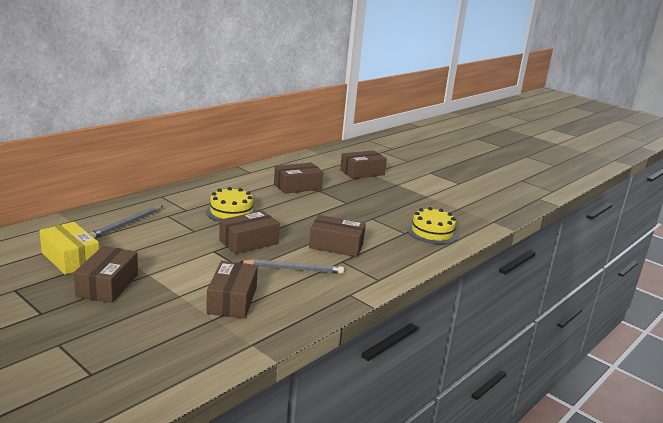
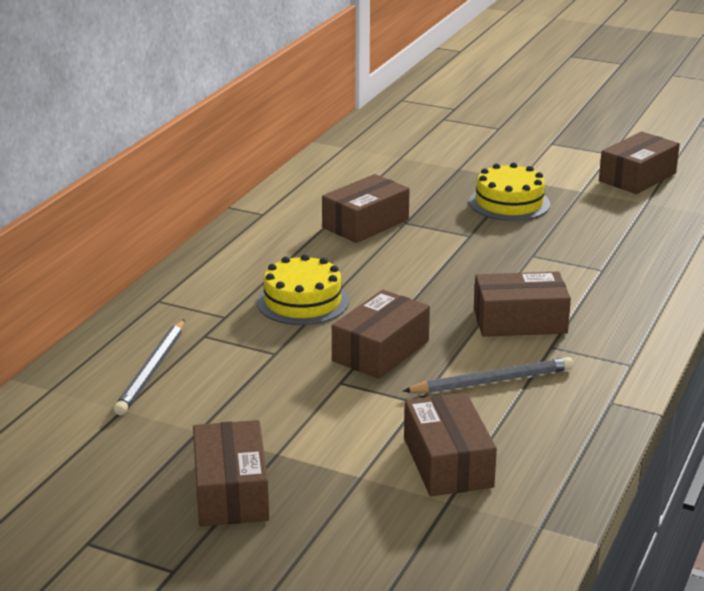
camera: 15 degrees left, 5 degrees up
(70, 258) = (122, 461): yellow box -> none
(362, 172) = (445, 169): brown box -> brown box (637, 177)
(432, 232) = (641, 258): yellow cake -> yellow cake (509, 203)

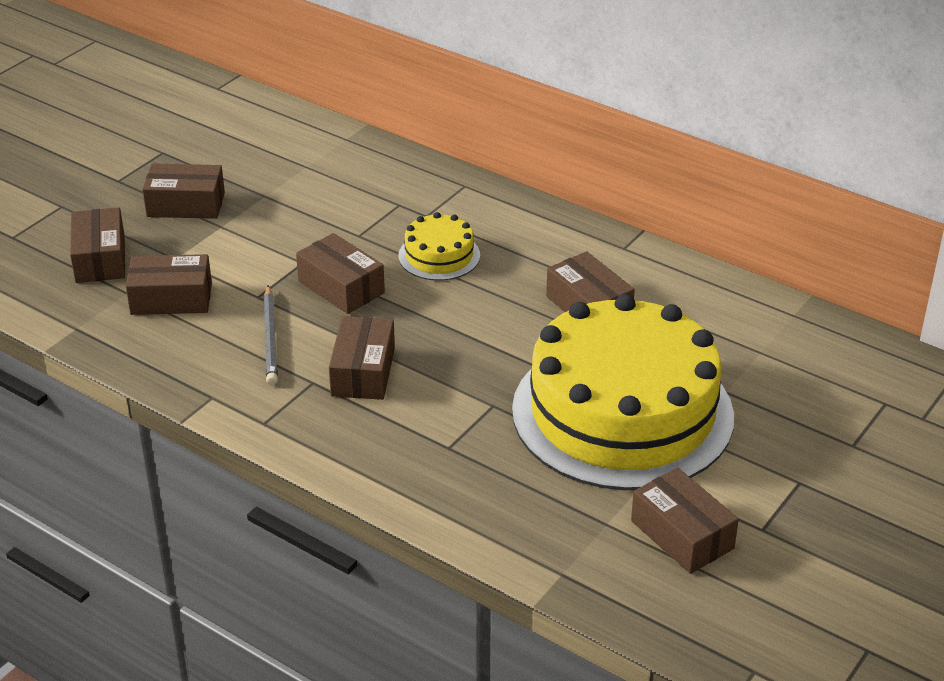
camera: 100 degrees right, 10 degrees up
(152, 370) = (355, 179): grey pencil -> none
(382, 541) = (100, 259): none -> brown box
(509, 203) = (622, 412): yellow cake -> yellow cake, size x2.40

